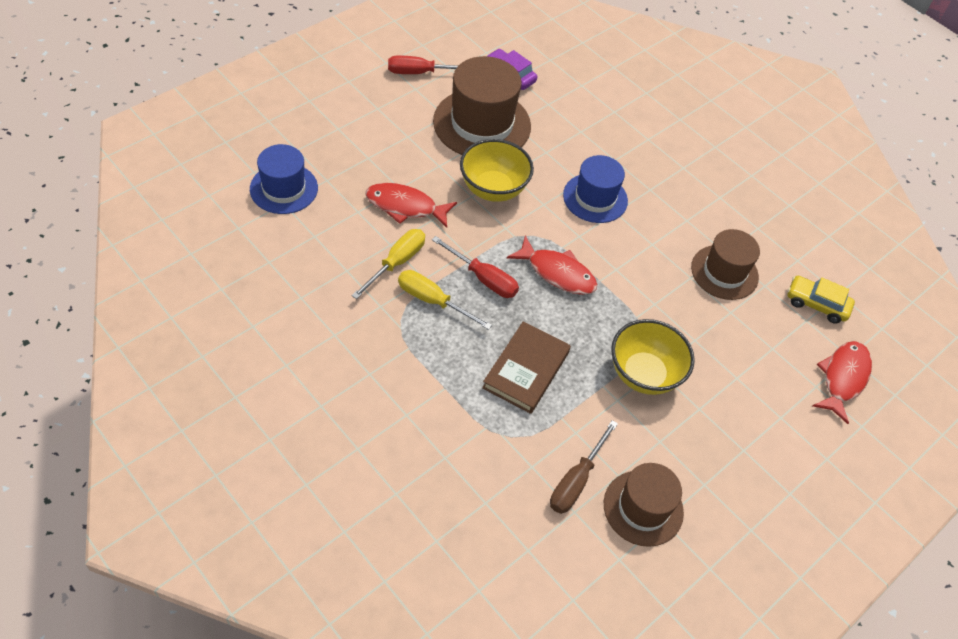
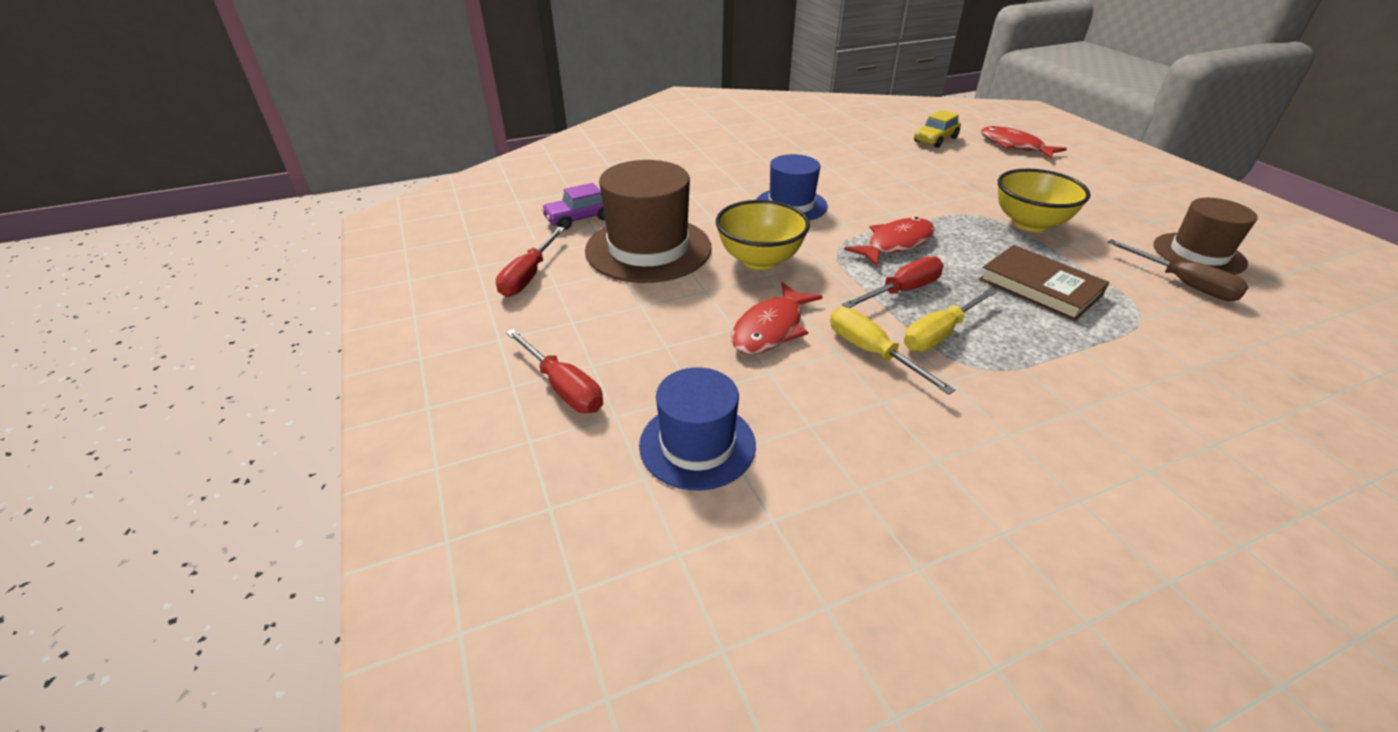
camera: 65 degrees left, 15 degrees down
(314, 121) = (563, 387): none -> red screwdriver
(724, 272) = (898, 166): brown hat -> none

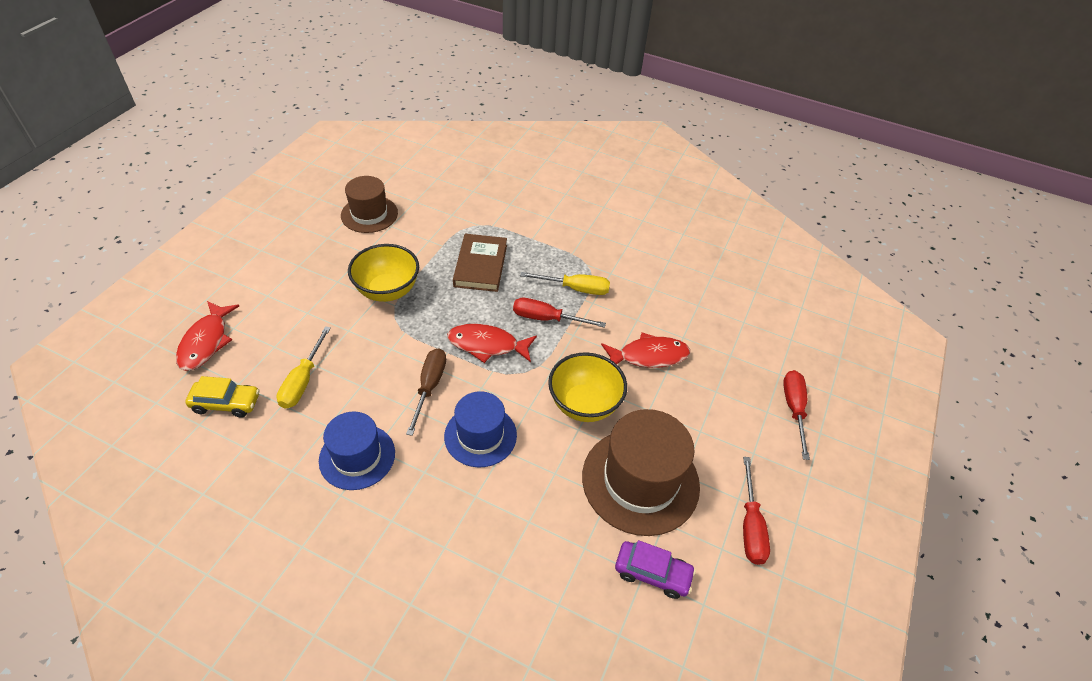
camera: 135 degrees left, 10 degrees up
(529, 276) = (750, 525): red screwdriver -> red screwdriver turned 120 degrees clockwise
(697, 445) = (755, 334): blue hat -> blue hat (357, 456)
(872, 353) = (621, 307): yellow screwdriver -> yellow screwdriver (303, 381)
(1183, 284) = (419, 215): brown screwdriver -> brown screwdriver (429, 387)

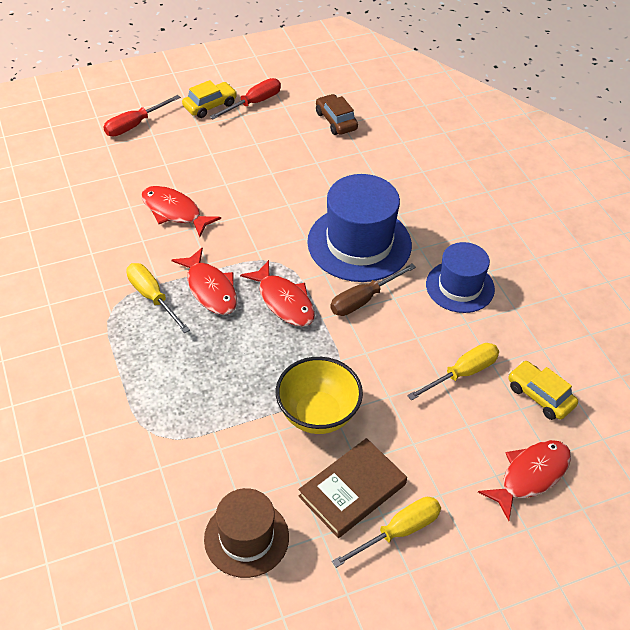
camera: 135 degrees left, 0 degrees up
(281, 263) = (398, 531): none -> yellow screwdriver
(480, 265) = (204, 379): brown book -> brown book (352, 490)
(480, 435) = (359, 243): blue hat -> blue hat, size x1.57
(547, 319) = (210, 289): red screwdriver -> red fish
(584, 404) = (264, 214): yellow bowl -> none
(640, 480) = (286, 156): brown hat -> none
(652, 573) = (336, 121): purple car -> brown car
(778, 485) = (210, 105): none -> yellow car

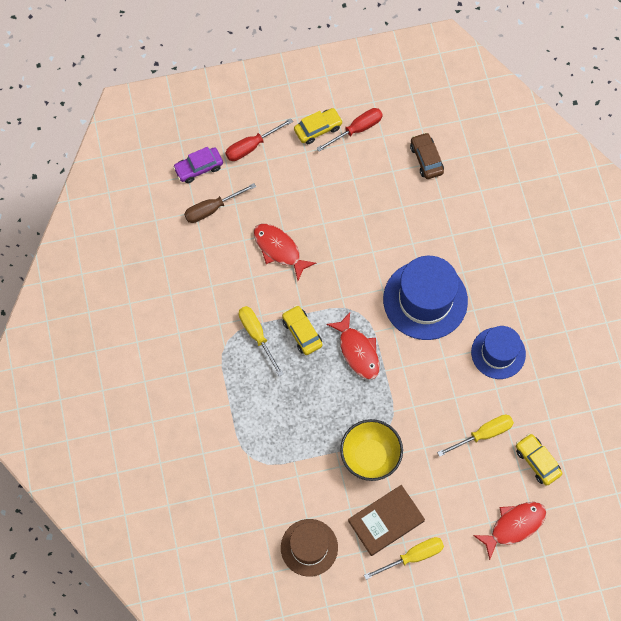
camera: 10 degrees right, 20 degrees up
(73, 147) = (199, 168): none -> purple car
(210, 289) = (302, 332): red fish -> yellow car
(363, 300) = (419, 357): brown screwdriver -> brown screwdriver (212, 209)

